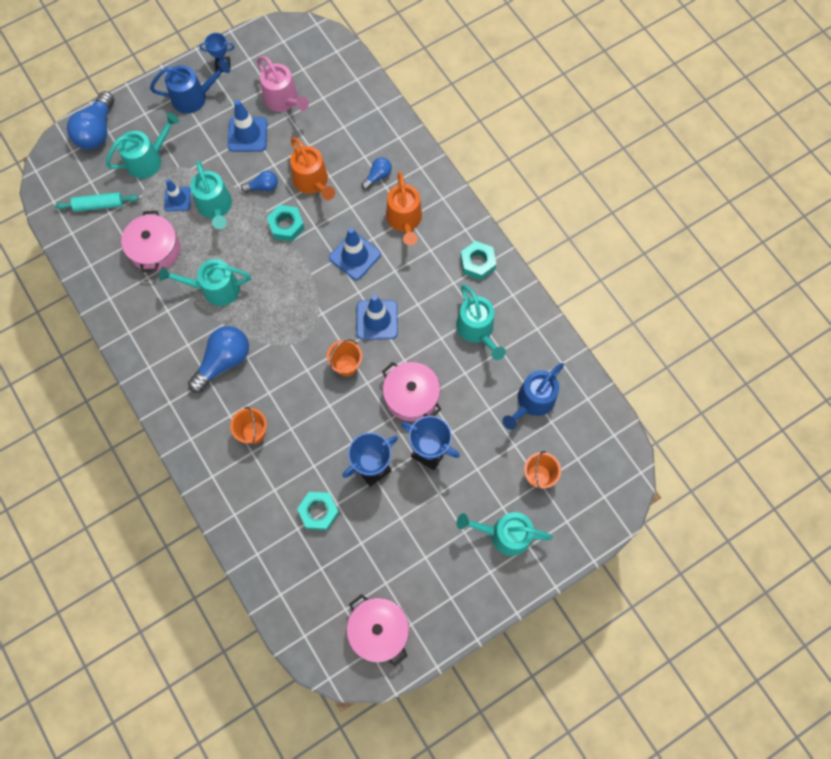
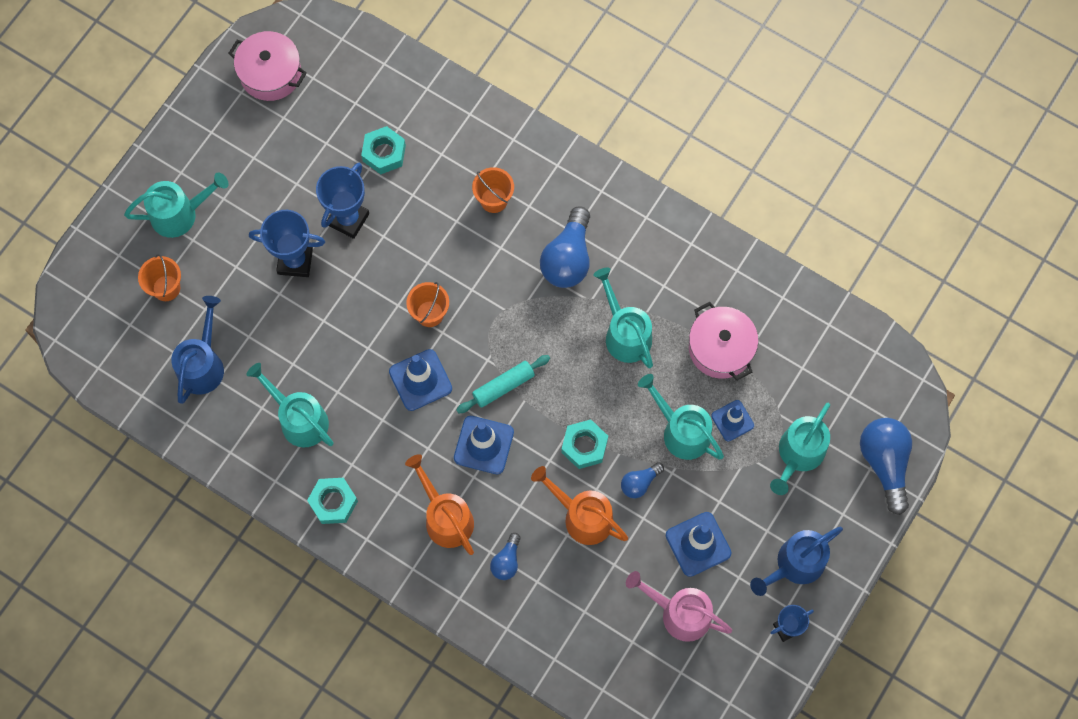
camera: 155 degrees right, 0 degrees up
(99, 205) = (819, 371): turquoise rolling pin -> turquoise rolling pin (503, 386)
(215, 289) = (624, 333): turquoise watering can -> turquoise watering can turned 90 degrees counterclockwise
(411, 396) = (341, 312): pink pot -> none

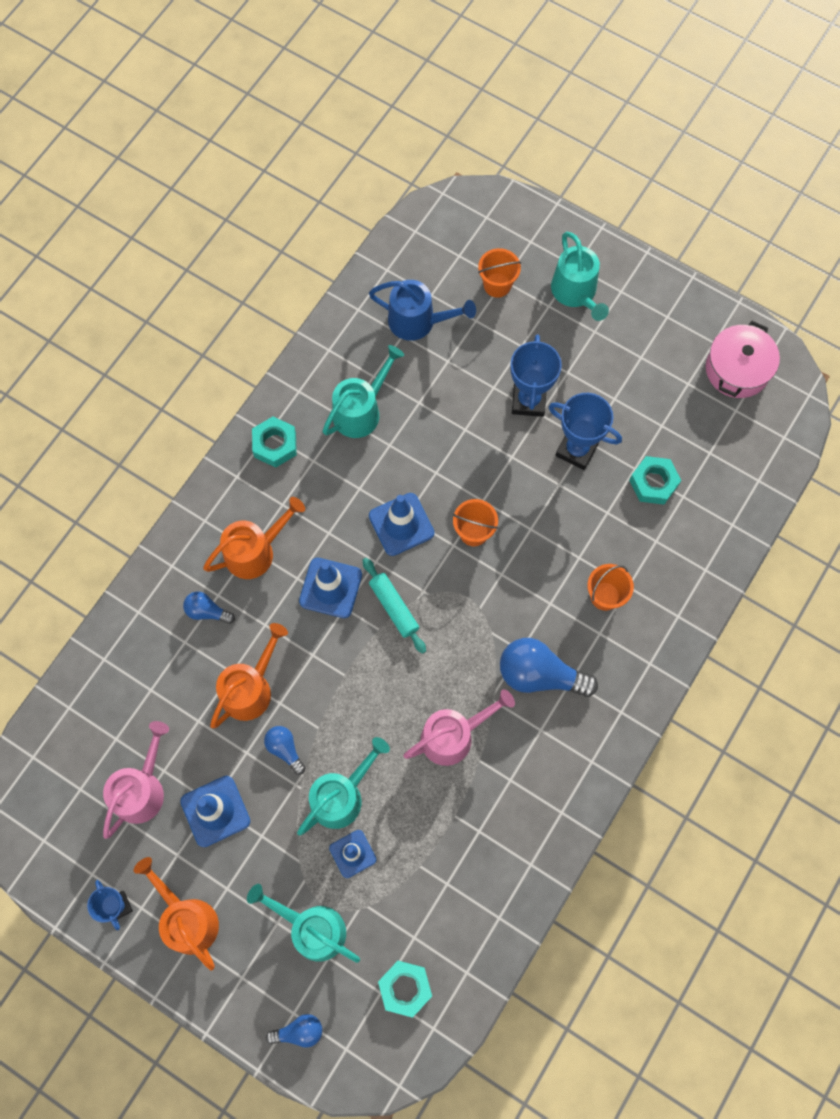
camera: 90 degrees right, 0 degrees up
(584, 446) = (327, 691): turquoise nut -> turquoise nut (405, 988)
(624, 333) = (454, 735): turquoise watering can -> pink watering can
(720, 348) = (437, 843): pink pot -> none
(794, 565) = (187, 918): blue watering can -> orange watering can
(884, 463) = (299, 1031): blue light bulb -> blue light bulb, size x0.53

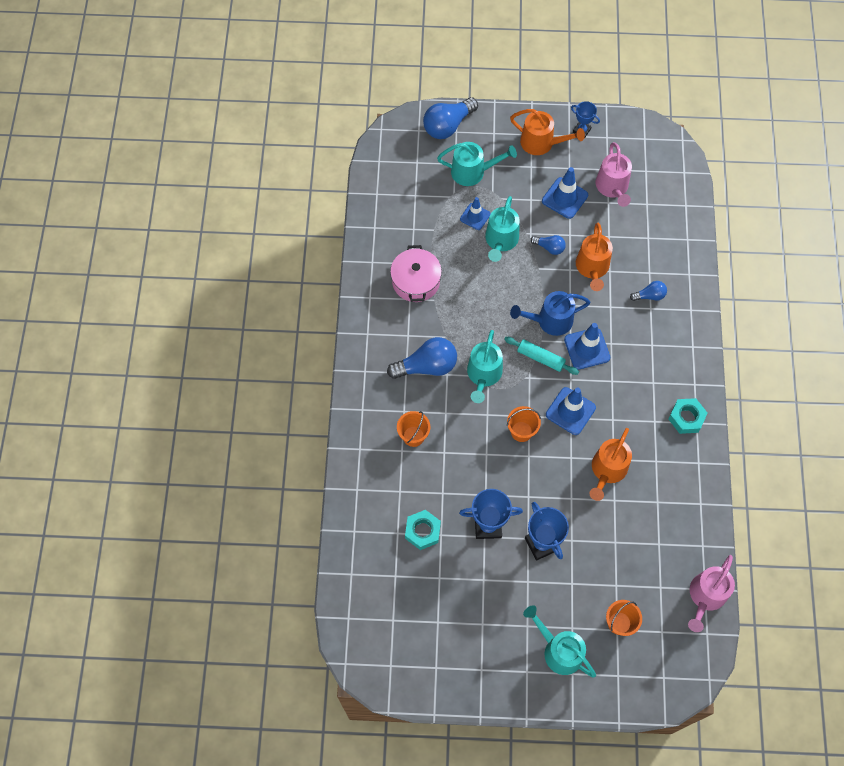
camera: 150 degrees right, 5 degrees down
(256, 551) = (648, 345): orange watering can -> orange watering can (607, 471)
(299, 1031) = (448, 126): blue light bulb -> blue light bulb, size x1.89
(361, 410) = (648, 473): turquoise watering can -> turquoise watering can (483, 375)
(405, 988) = (405, 171): turquoise nut -> none
(418, 321) = (655, 560): blue watering can -> blue watering can (549, 321)
(454, 735) = (457, 305): pink watering can -> pink watering can (705, 597)
(737, 369) = (408, 654): pink pot -> pink pot (416, 281)

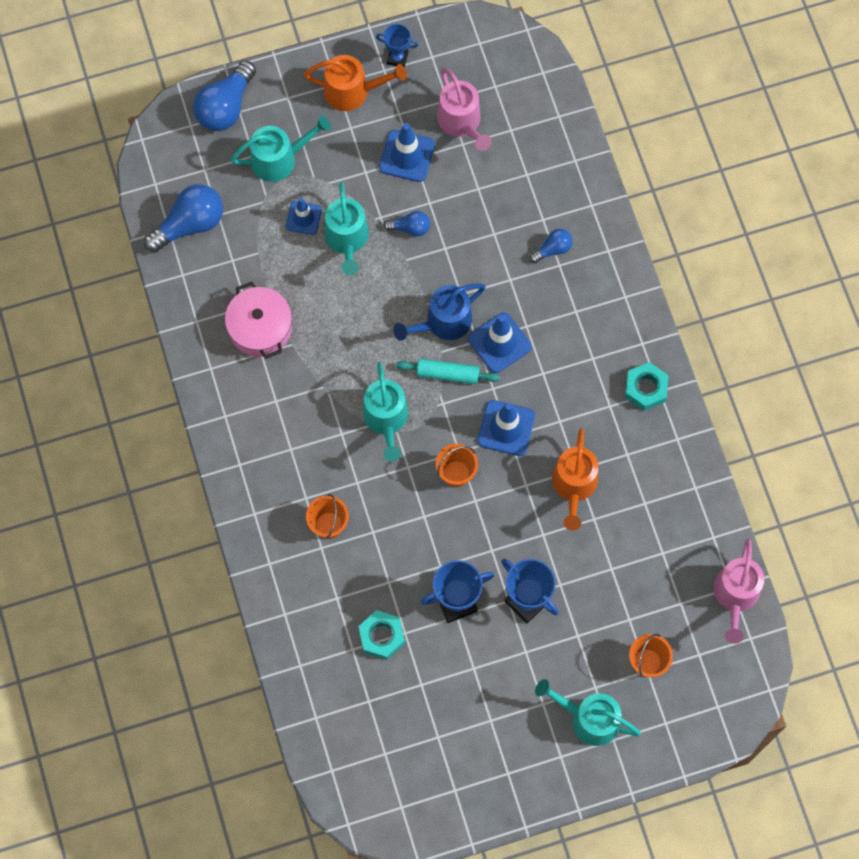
camera: 20 degrees left, 5 degrees up
(427, 366) = (313, 432): blue light bulb -> blue light bulb (190, 224)
(592, 268) = (472, 237): orange watering can -> none

